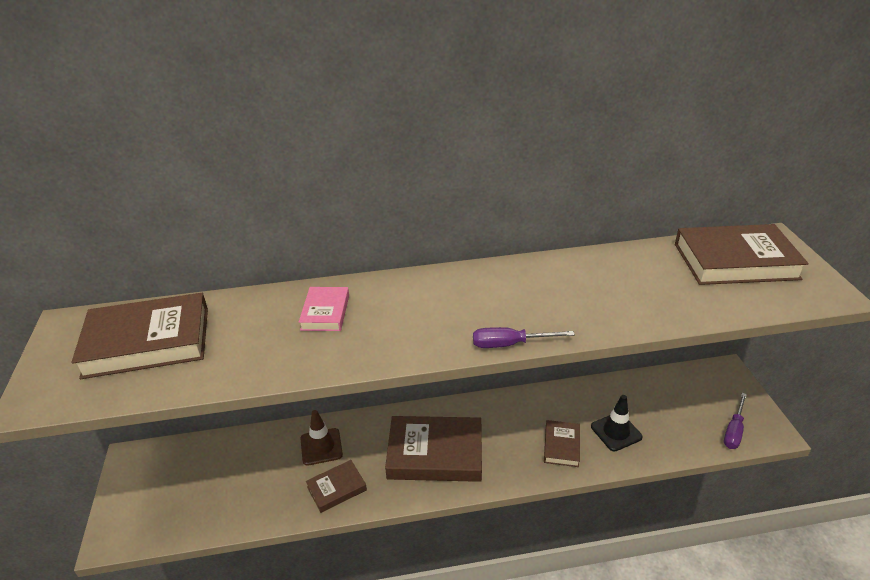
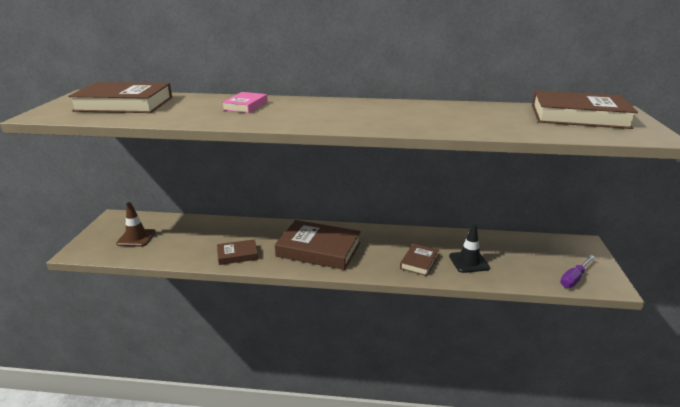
camera: 15 degrees right, 10 degrees down
(321, 447) = (240, 232): brown traffic cone -> brown traffic cone (136, 238)
(510, 344) = (363, 129): purple screwdriver -> none

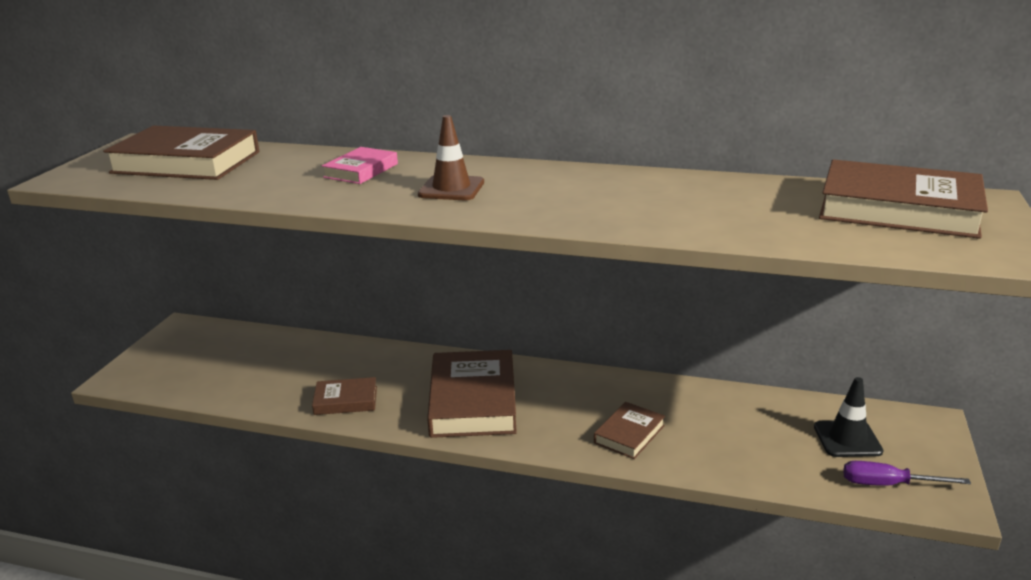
camera: 10 degrees right, 0 degrees up
(136, 238) = (204, 362): brown traffic cone -> brown traffic cone (451, 189)
(318, 249) = (473, 401): brown book -> brown book turned 60 degrees clockwise
(469, 262) = (713, 440): black traffic cone -> black traffic cone (847, 439)
(574, 278) = (888, 484): purple screwdriver -> purple screwdriver turned 45 degrees clockwise

